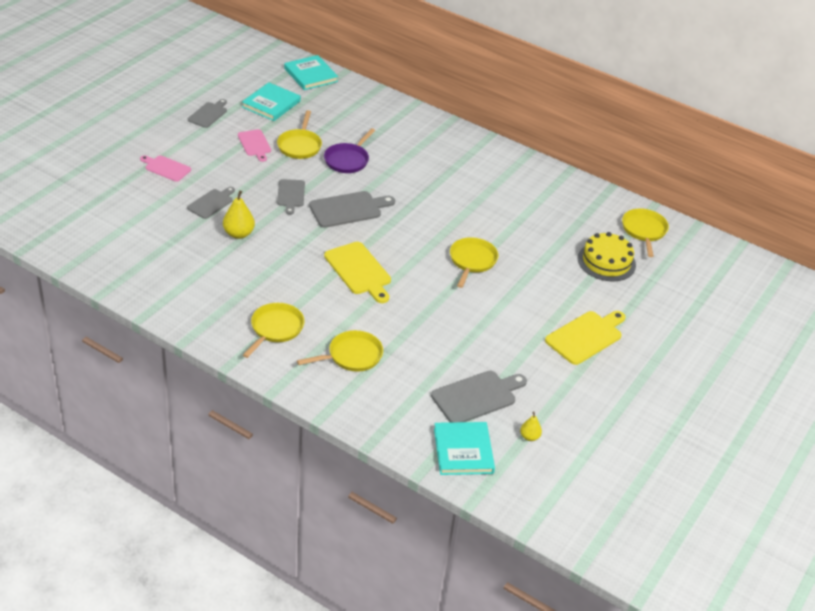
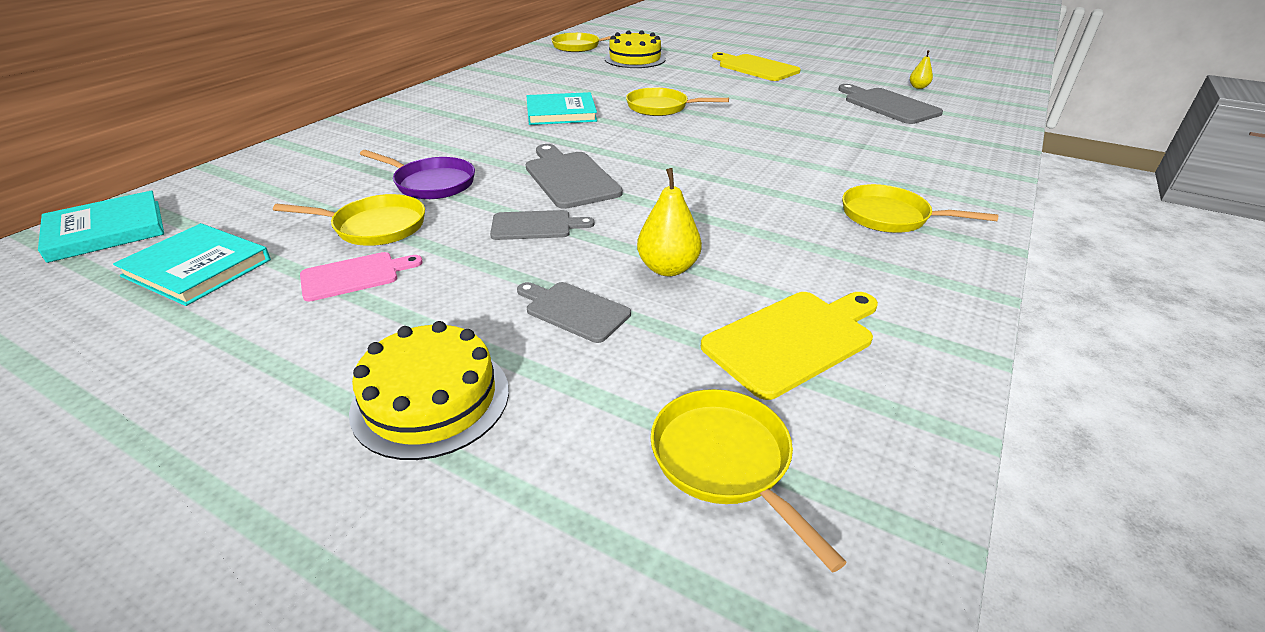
camera: 90 degrees left, 5 degrees down
(166, 168) = (431, 399): pink cutting board -> yellow cake
(208, 114) = (189, 355): grey cutting board -> none
(351, 356) = (892, 164): yellow pan -> yellow pan (725, 461)
(359, 270) = (715, 165): yellow cutting board -> yellow cutting board (793, 340)
(463, 451) = (973, 110): turquoise book -> turquoise book (561, 113)

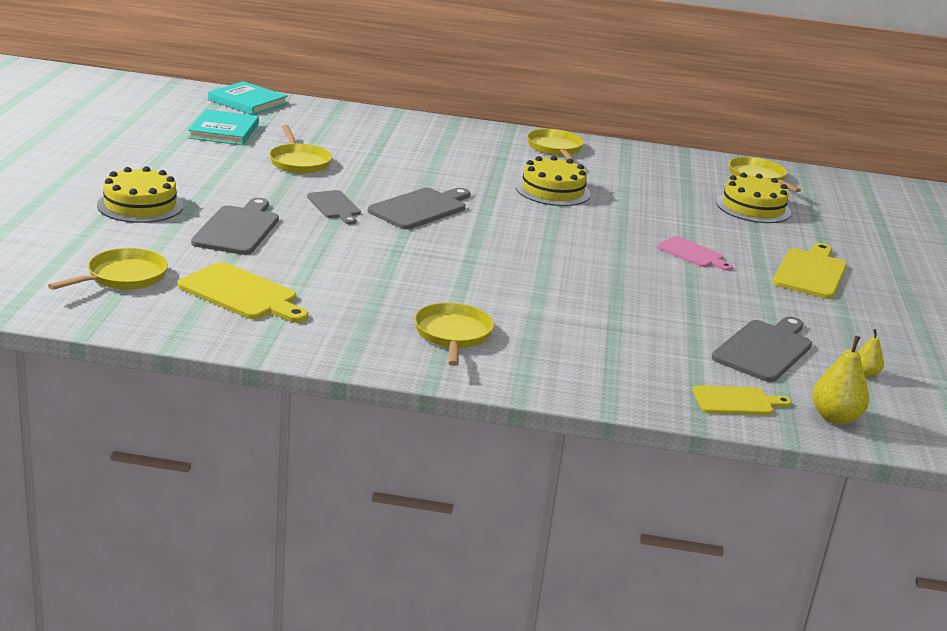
camera: 65 degrees right, 10 degrees down
(354, 276) = (239, 168): pink cutting board -> pink cutting board (692, 254)
(431, 183) = (372, 166): purple pan -> none
(561, 113) = (553, 191): turquoise book -> yellow cake
(574, 310) = (237, 229): grey cutting board -> grey cutting board, size x1.57
(661, 107) = (614, 230): yellow pan -> yellow pan (555, 149)
(668, 268) = (305, 252): yellow pear -> yellow pear (835, 418)
(979, 130) = (736, 401): none -> yellow cutting board

